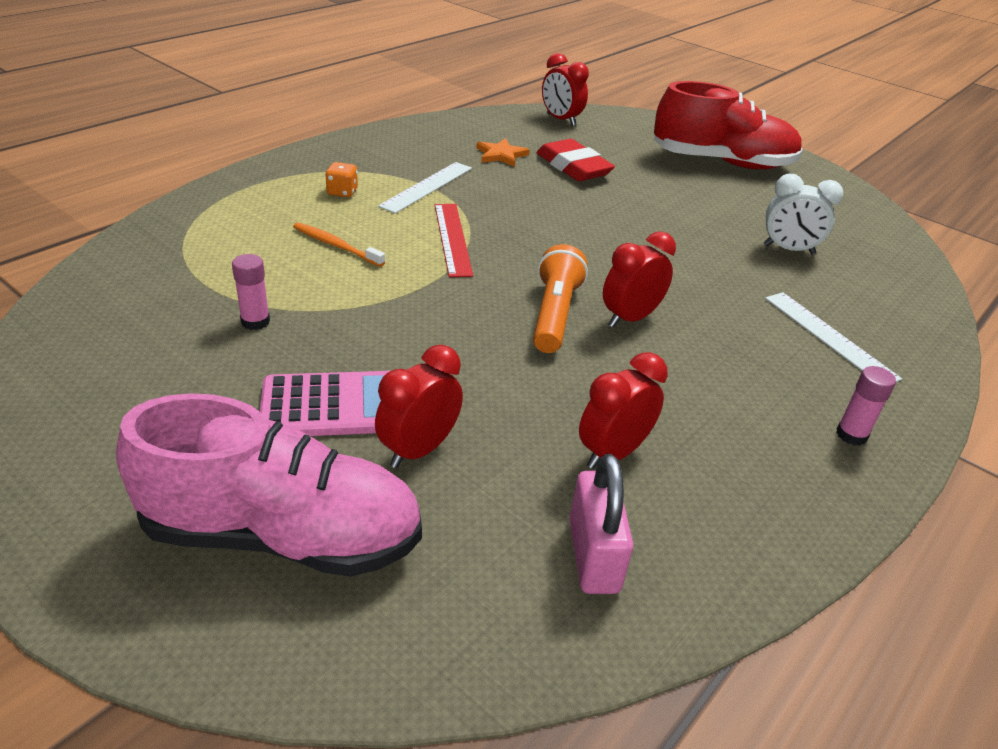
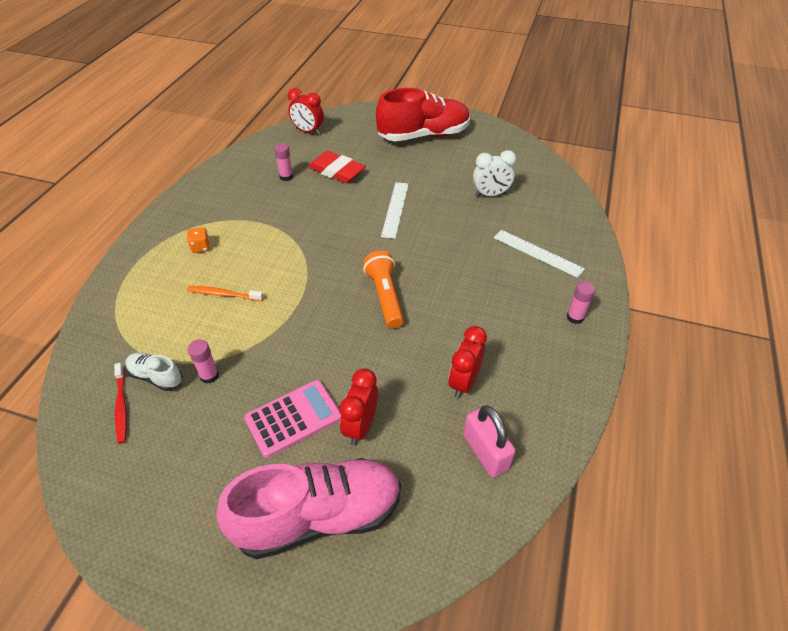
camera: 20 degrees left, 10 degrees up
(125, 316) = (121, 406): none -> red toothbrush
(189, 301) = (156, 377): none -> white shoe
(427, 187) = (254, 222): white ruler -> white ruler (395, 209)
(453, 238) = (294, 260): red ruler -> none
(501, 155) = (286, 177): orange star -> pink glue stick
(630, 318) = (428, 282): red clock -> none

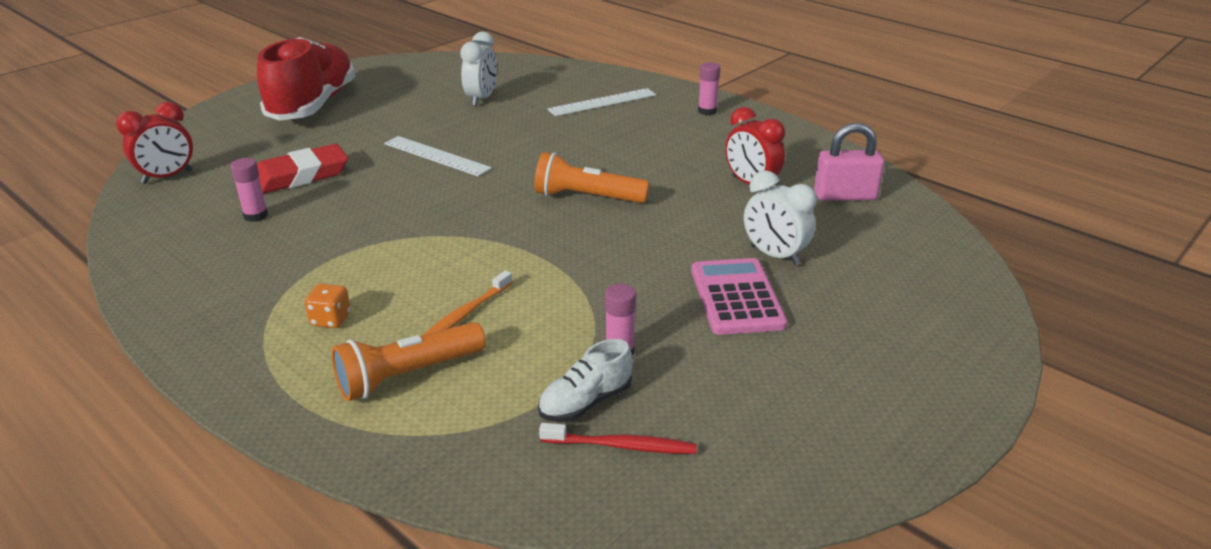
camera: 65 degrees left, 15 degrees down
(162, 296) = (408, 375): none -> orange flashlight
(318, 516) = (883, 307): pink shoe -> none
(360, 426) = (774, 255): red clock -> white clock

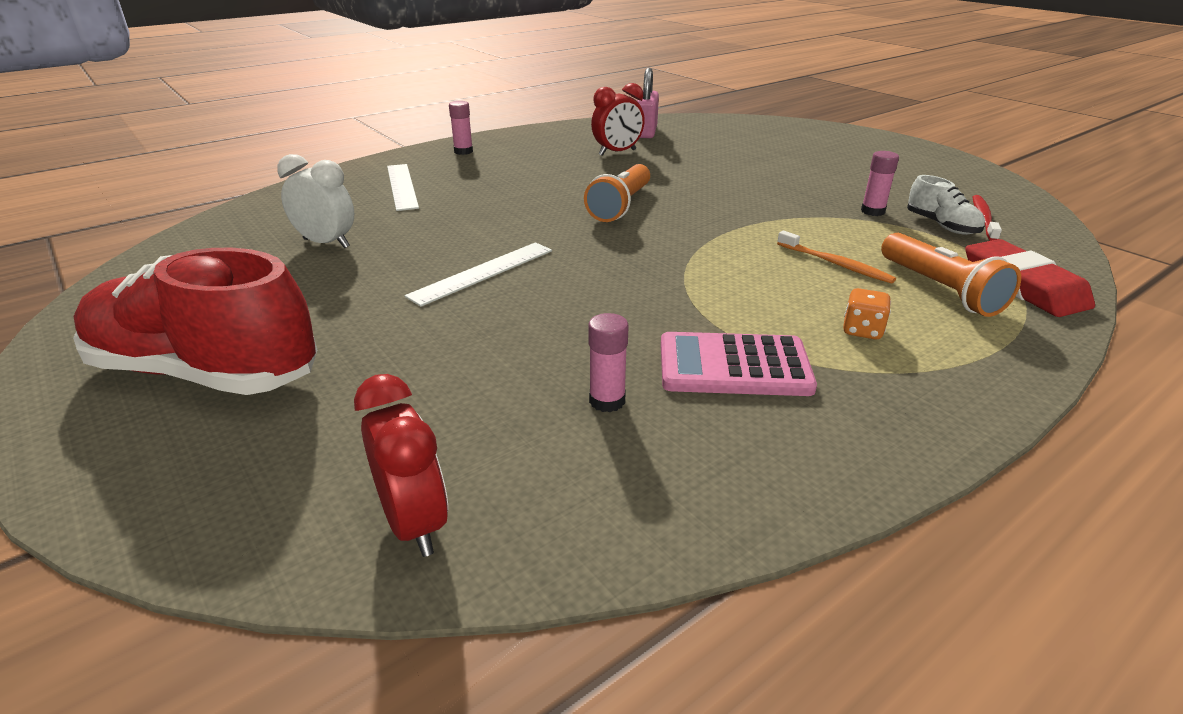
camera: 80 degrees left, 0 degrees up
(300, 176) = (488, 369): red eraser -> red eraser (1023, 285)
(736, 297) = (790, 173): pink calculator -> pink calculator (734, 366)
(774, 255) = (731, 158): white clock -> none

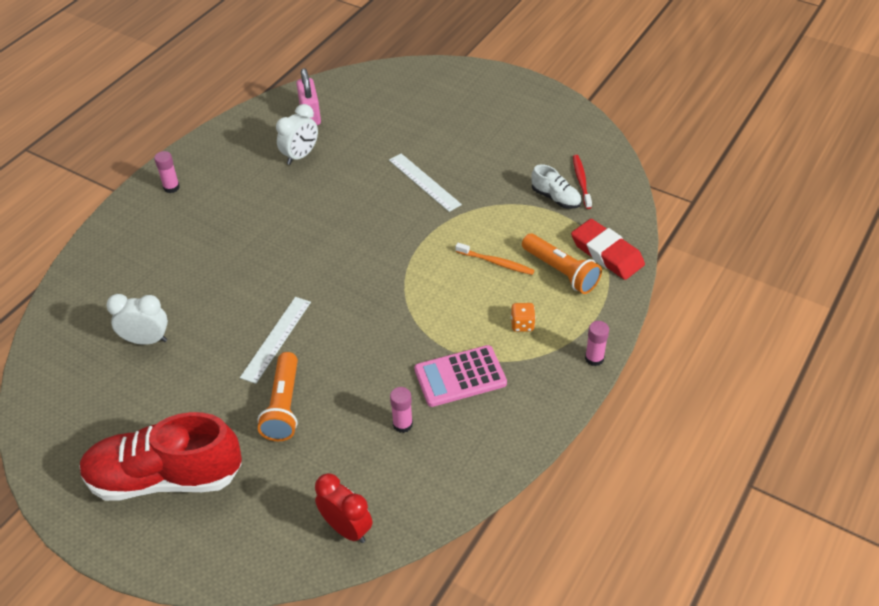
camera: 20 degrees left, 15 degrees up
(402, 186) = (153, 253): white ruler -> white ruler (424, 182)
(617, 153) = (300, 156): red clock -> white clock
(621, 206) = (334, 234): orange flashlight -> orange flashlight (283, 406)
(872, 211) = (509, 192): pink glue stick -> pink glue stick (594, 358)

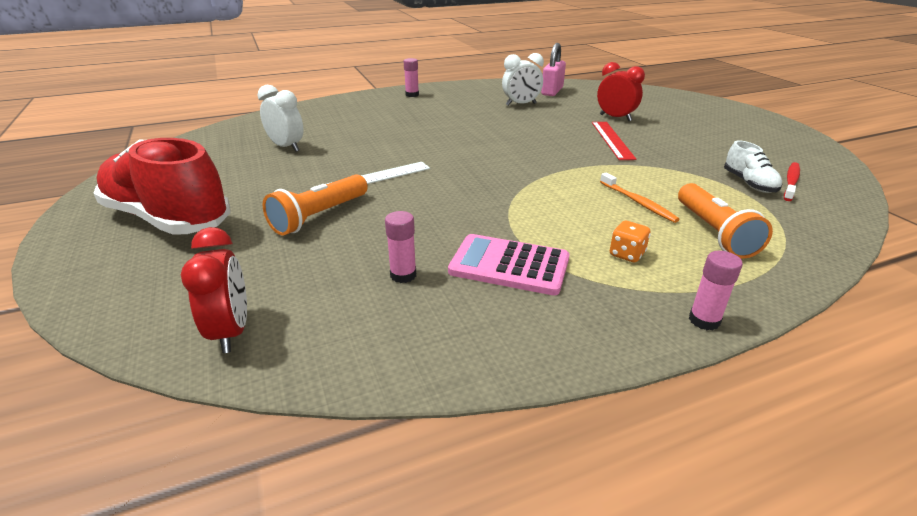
camera: 35 degrees right, 15 degrees down
(403, 141) = (615, 118): none -> red clock
(424, 182) = (612, 140): white ruler -> red ruler
(606, 253) = (790, 238): red eraser -> none

